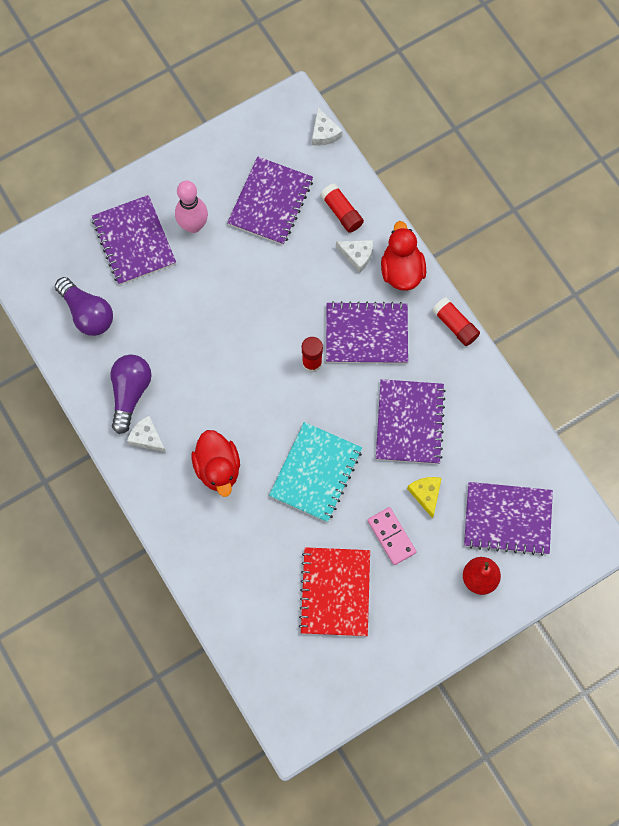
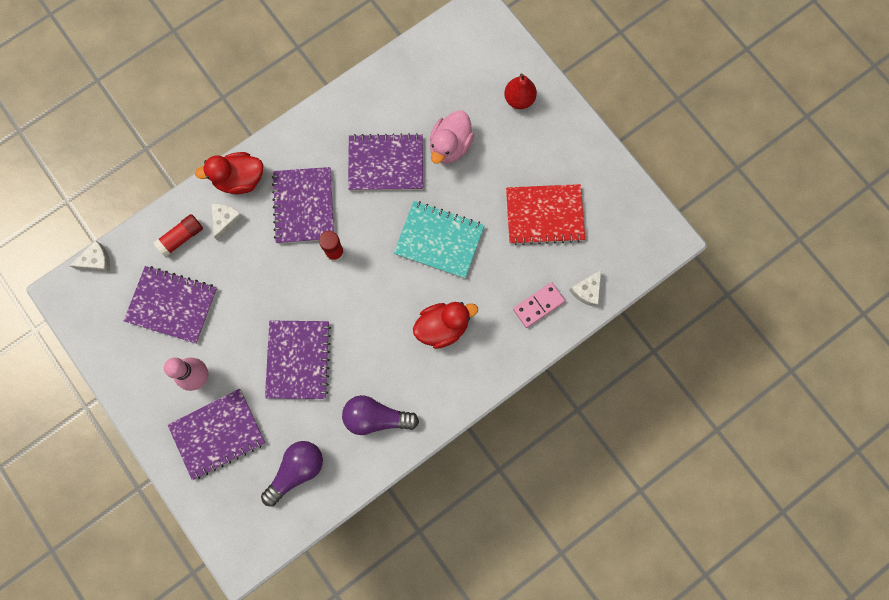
camera: 95 degrees left, 5 degrees up
(147, 437) = (418, 396): white cheese -> white cheese (587, 291)
(391, 536) = (490, 172): pink domino -> pink domino (538, 305)
(426, 494) = (450, 146): yellow cheese -> pink duck
(455, 325) = (291, 130): red glue stick -> none
(507, 519) = (465, 79): purple notebook -> purple notebook (298, 360)

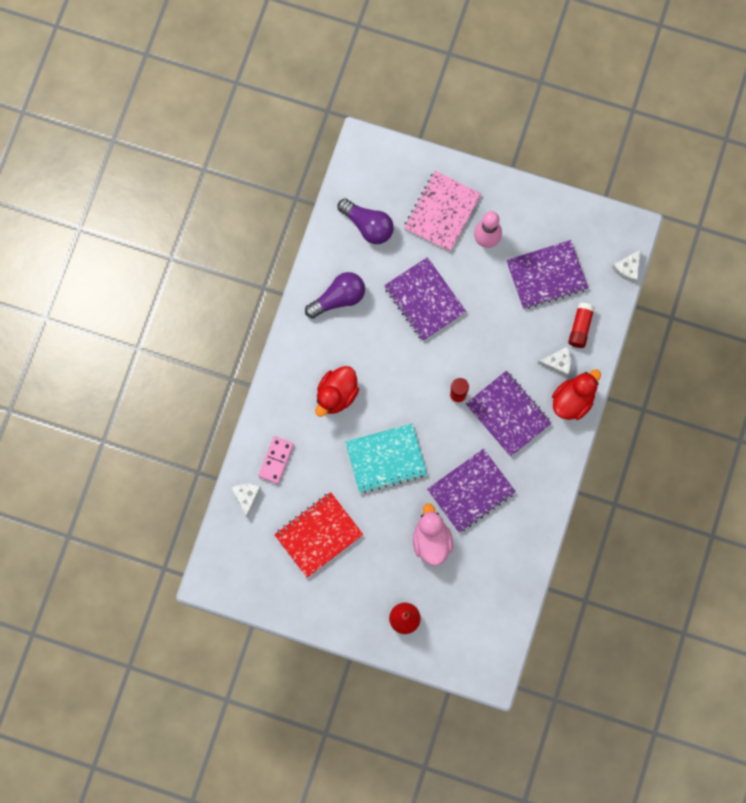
camera: 145 degrees right, 0 degrees up
(217, 434) = (442, 212): purple notebook -> pink notebook
(225, 220) = (558, 363): white cheese -> white cheese turned 75 degrees counterclockwise
(296, 471) = (368, 226): purple light bulb -> purple light bulb turned 60 degrees counterclockwise

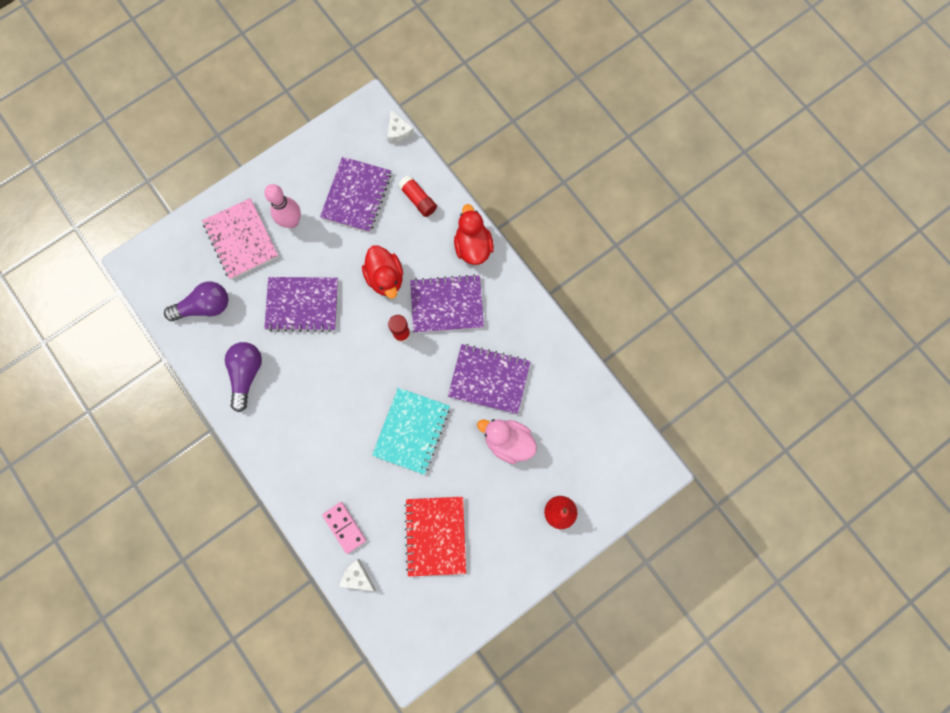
camera: 55 degrees left, 0 degrees up
(336, 395) = (327, 434): red duck -> red duck (385, 278)
(471, 491) = (489, 379): purple notebook -> purple notebook turned 75 degrees counterclockwise
(558, 363) = (434, 236): white cheese -> none

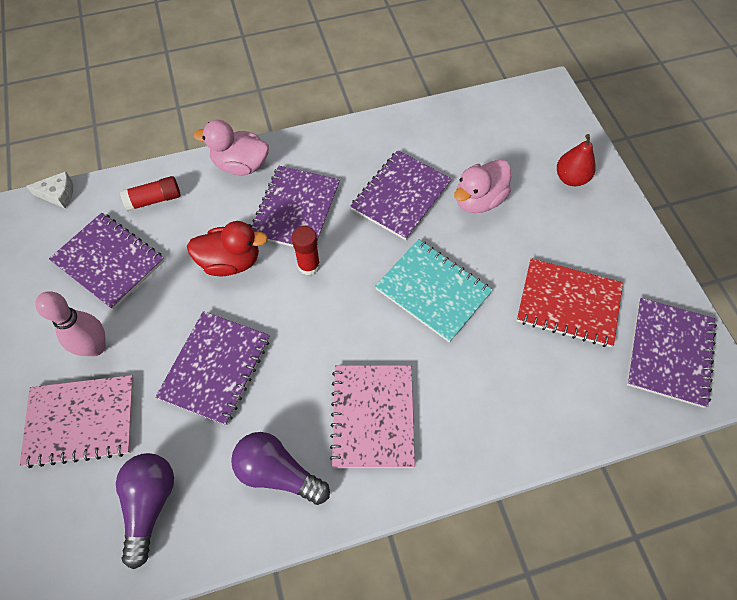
camera: 70 degrees left, 15 degrees down
(302, 421) = (373, 416): none -> pink notebook
(344, 527) = (532, 405): pink domino -> none
(357, 577) = (600, 409): white cheese -> none
(419, 621) = (669, 352): none -> purple notebook
(473, 246) = (241, 165): red duck -> pink duck

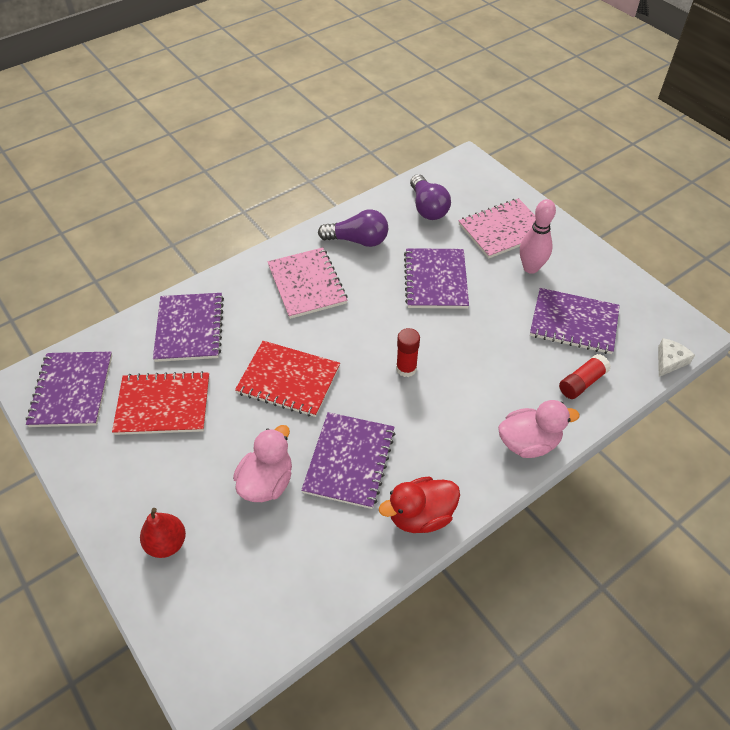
camera: 160 degrees right, 10 degrees down
(58, 194) = (669, 361): white cheese -> white cheese turned 150 degrees clockwise
(231, 262) = (474, 352): red duck -> red duck (420, 515)
(296, 209) = (446, 414): purple notebook -> purple notebook (189, 328)
(433, 291) = (288, 380): turquoise notebook -> red notebook

